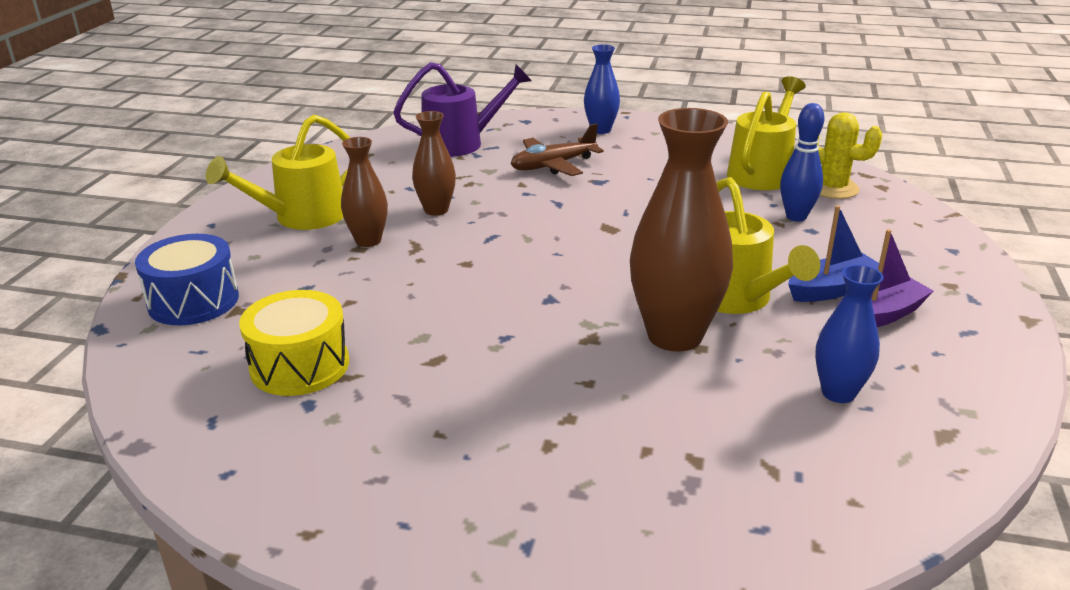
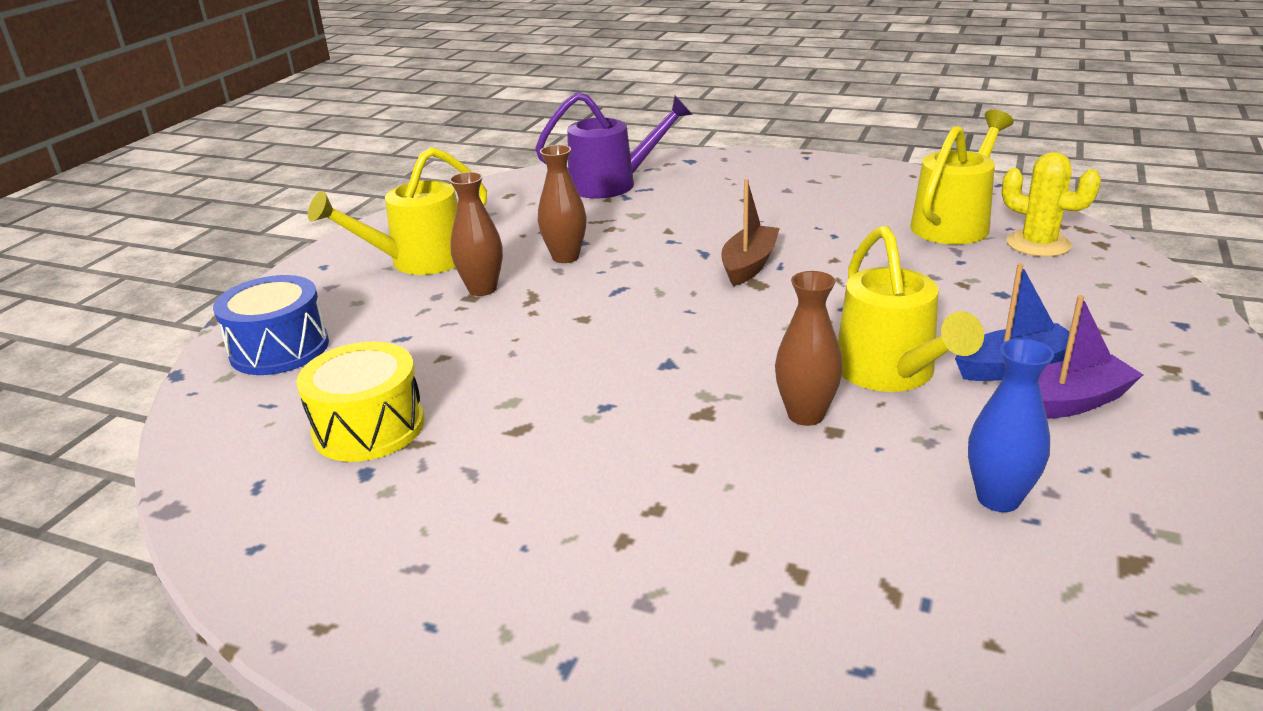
camera: 10 degrees right, 0 degrees up
(553, 165) = (709, 210): brown plane -> none
(599, 212) = (749, 265): none -> brown boat
(601, 130) = (773, 171): blue vase -> none
(674, 336) = (806, 415): brown vase -> brown vase, size x0.55
(796, 217) = (986, 277): blue bowling pin -> none

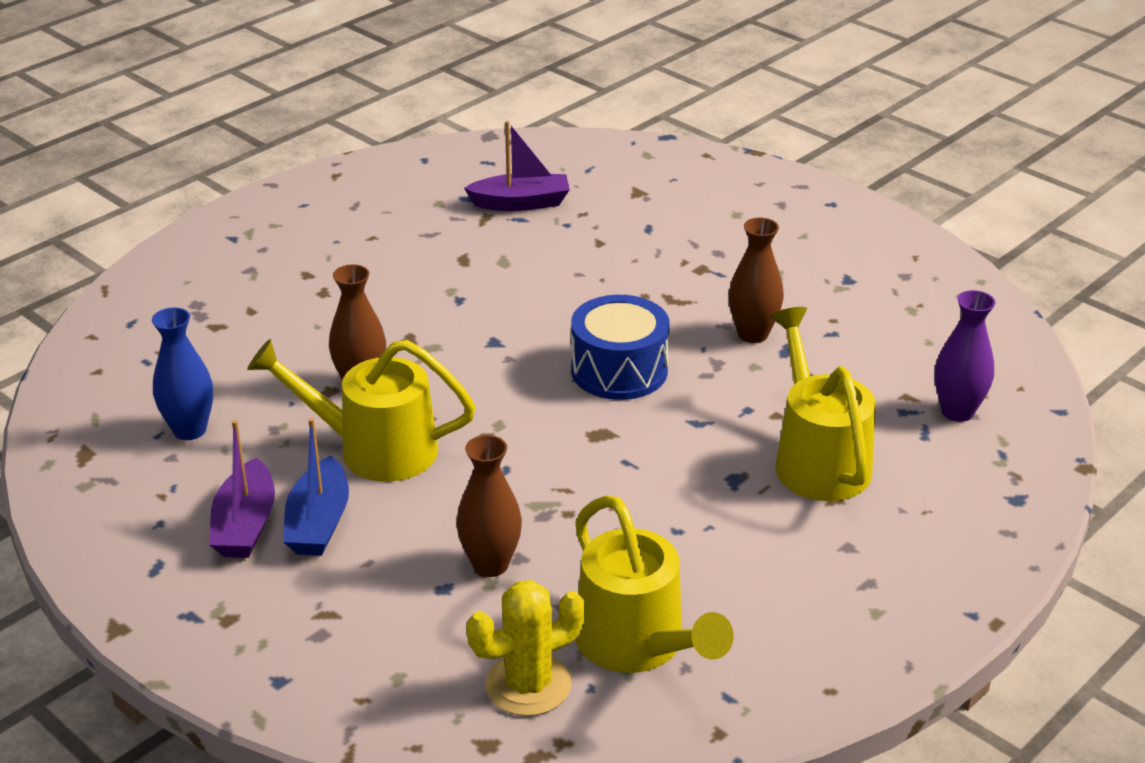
camera: 110 degrees right, 5 degrees up
(279, 349) = (674, 176): blue drum -> blue drum (619, 370)
(369, 427) = (521, 203): yellow drum -> purple boat
(418, 261) = (804, 251): yellow watering can -> yellow watering can (817, 458)
(482, 289) = (713, 277): brown vase -> brown vase (490, 564)
(613, 184) = (957, 412): purple watering can -> purple vase
(749, 265) = (645, 442): brown boat -> none

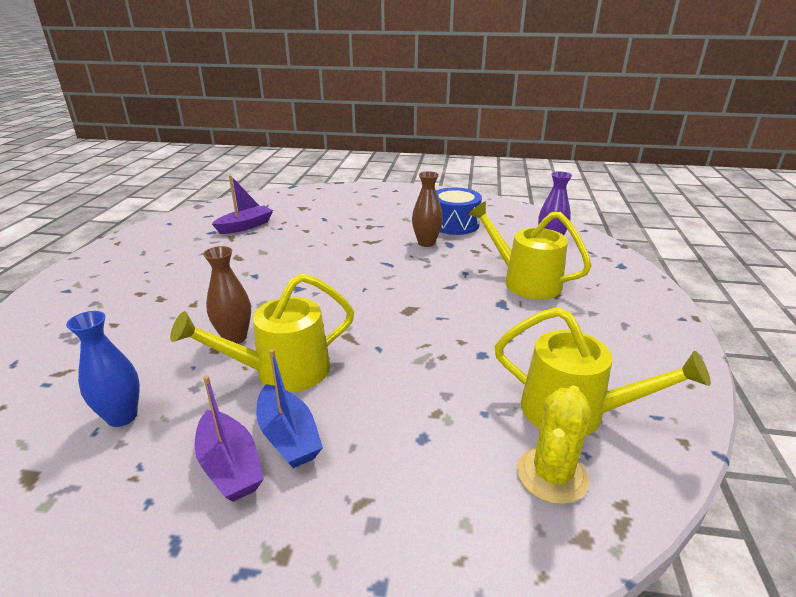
camera: 35 degrees left, 5 degrees down
(490, 564) = (434, 407): brown vase -> none
(619, 370) = (382, 278): blue drum -> blue drum (454, 224)

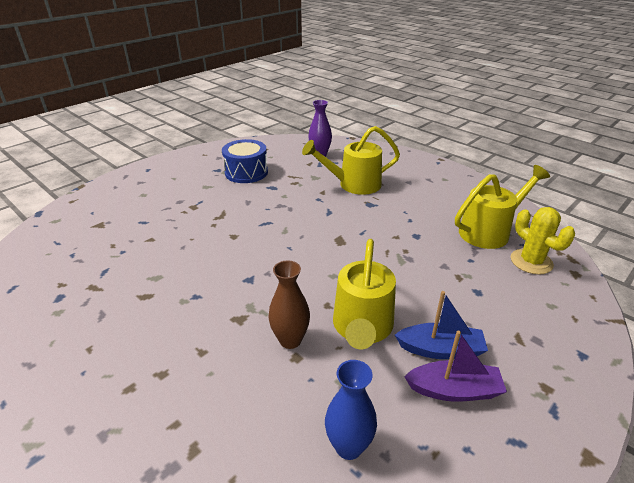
camera: 55 degrees left, 5 degrees up
(245, 226) = (83, 271): purple boat -> none
(426, 243) = (258, 195): brown vase -> none

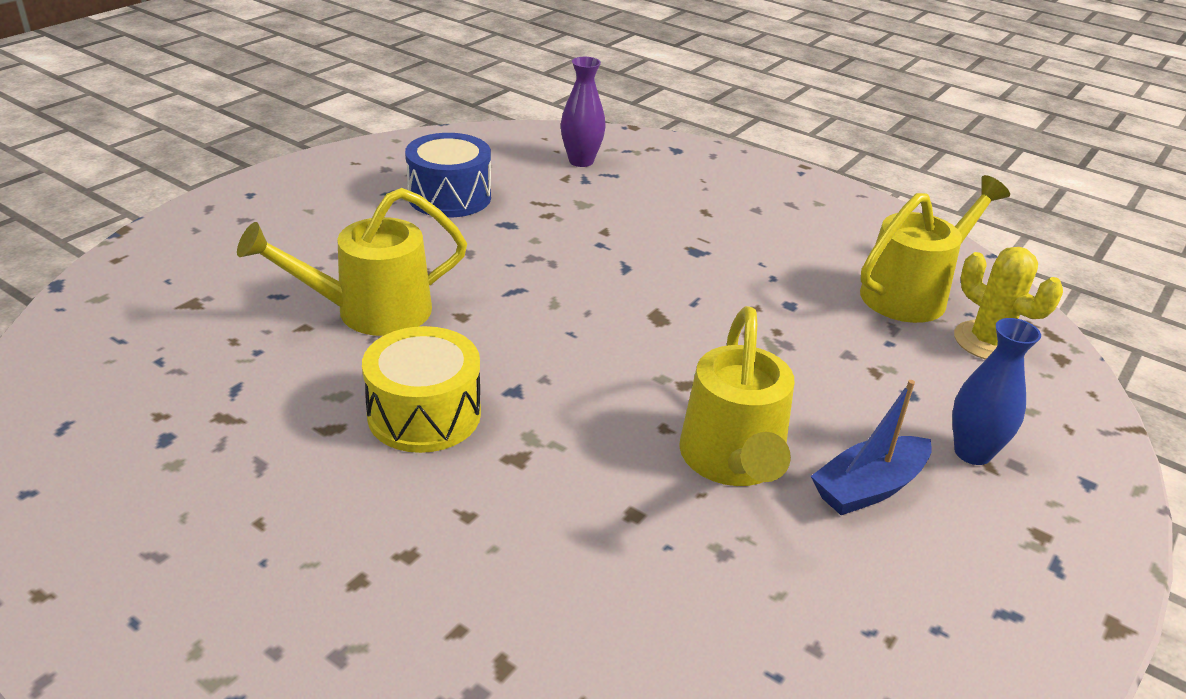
camera: 10 degrees left, 0 degrees up
(196, 290) = (424, 414): none -> yellow drum
(290, 340) = (616, 487): brown vase -> none
(348, 446) = (754, 640): blue vase -> blue vase (972, 452)
(353, 185) = (657, 216): yellow watering can -> yellow watering can (369, 312)
(440, 349) = (868, 488): blue boat -> blue boat turned 150 degrees clockwise
(454, 390) = (901, 547): purple boat -> none

